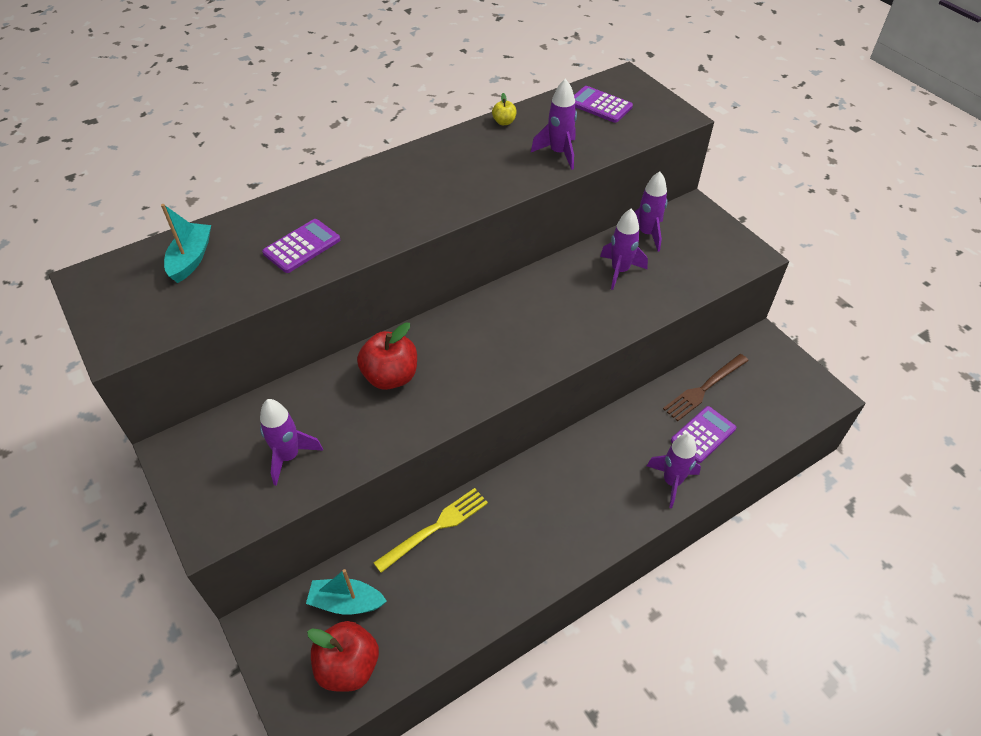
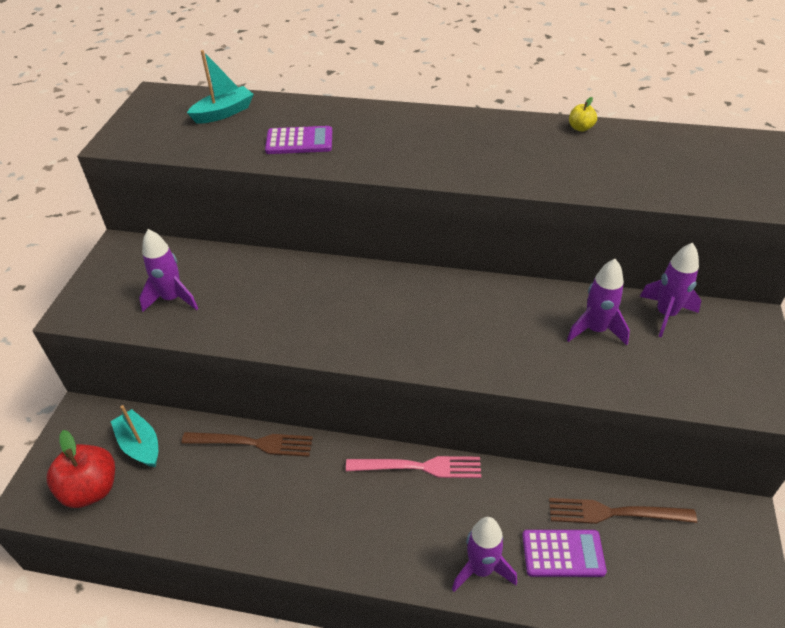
camera: 45 degrees right, 5 degrees down
(390, 376) = (301, 290): red apple -> none
(436, 527) = (253, 443): yellow fork -> brown fork
(559, 153) = (599, 176): purple rocket -> none
(568, 450) = (419, 467): none -> pink fork
(600, 105) = (699, 155): purple calculator -> none

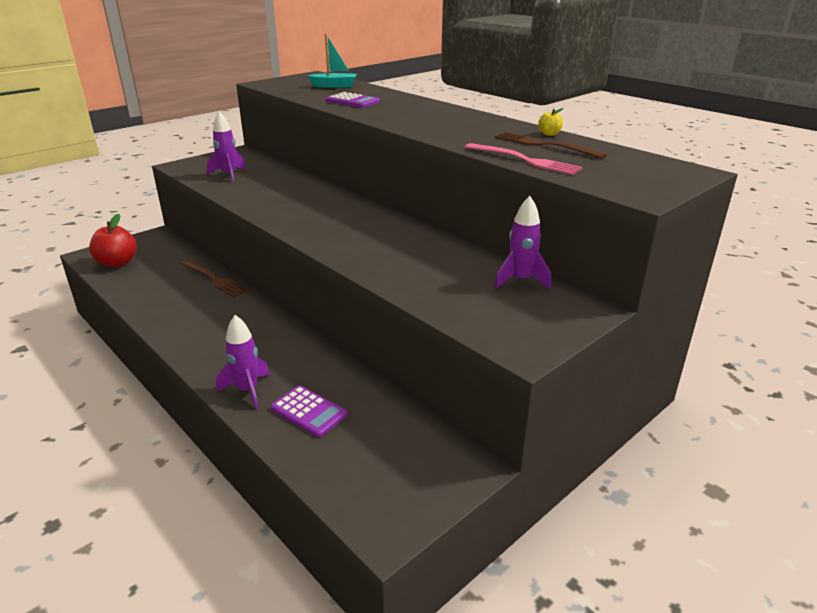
camera: 35 degrees right, 15 degrees down
(140, 445) = (163, 257): turquoise boat -> none
(419, 467) = (286, 329): pink fork -> pink fork (525, 160)
(595, 330) = (451, 268): purple rocket -> none
(614, 513) = (376, 412): brown fork -> brown fork (544, 145)

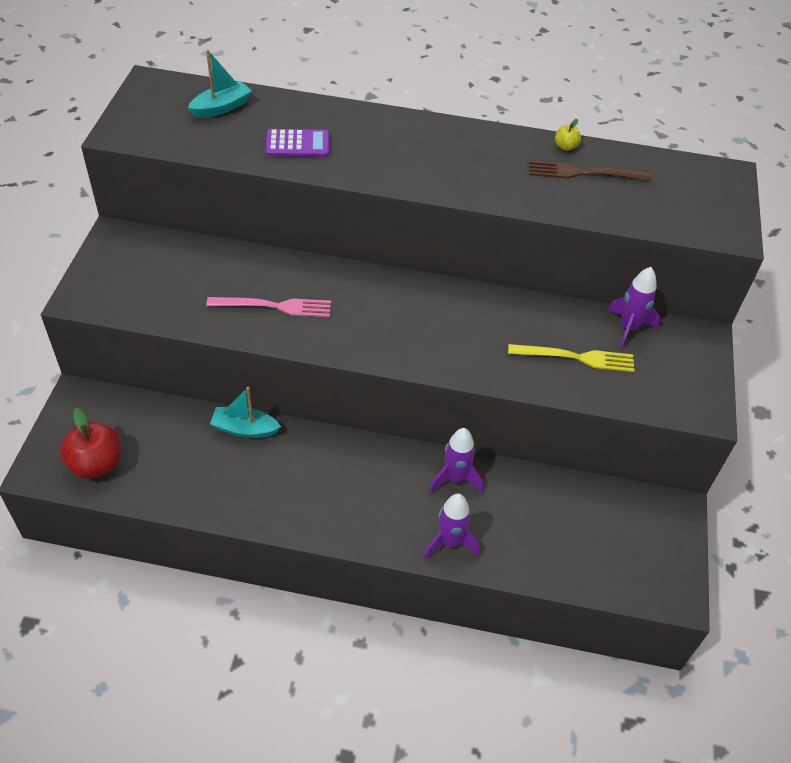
camera: 40 degrees left, 20 degrees up
(214, 279) = (244, 429): brown fork -> turquoise boat
(229, 175) = (172, 290): purple rocket -> purple rocket (455, 478)
(309, 411) = (521, 532): purple calculator -> none
(446, 280) = (576, 357): none -> yellow fork
(525, 160) = (598, 210): pink fork -> pink fork (275, 306)

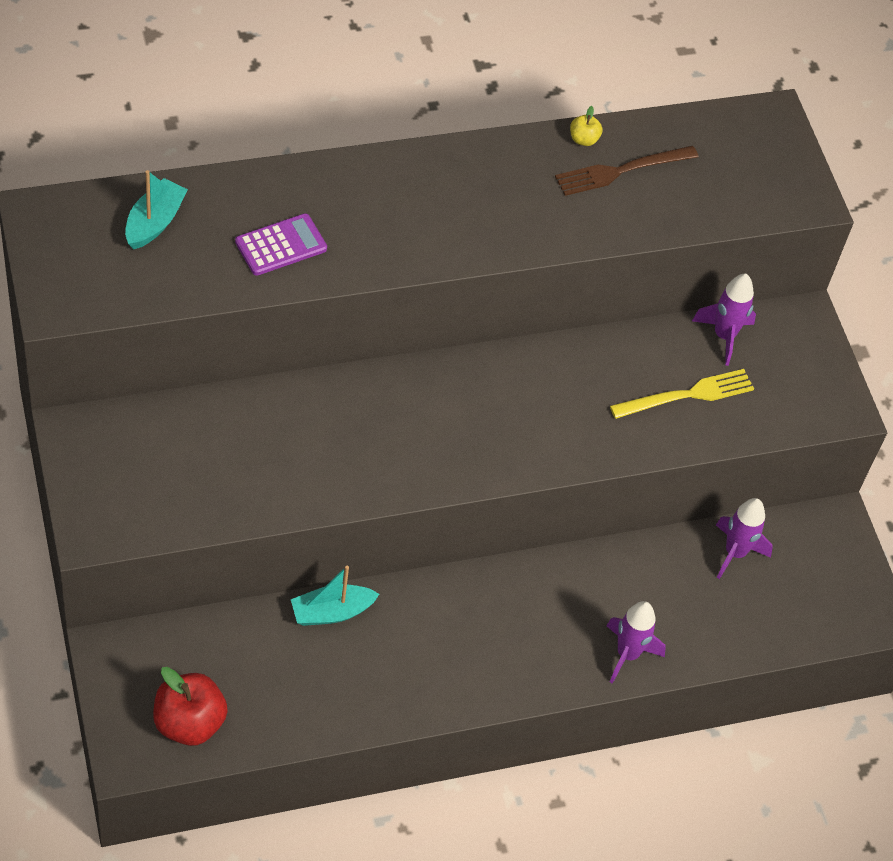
camera: 30 degrees left, 5 degrees up
(275, 306) = (327, 455): pink fork -> none
(455, 478) = (595, 579): purple rocket -> purple rocket (735, 552)

